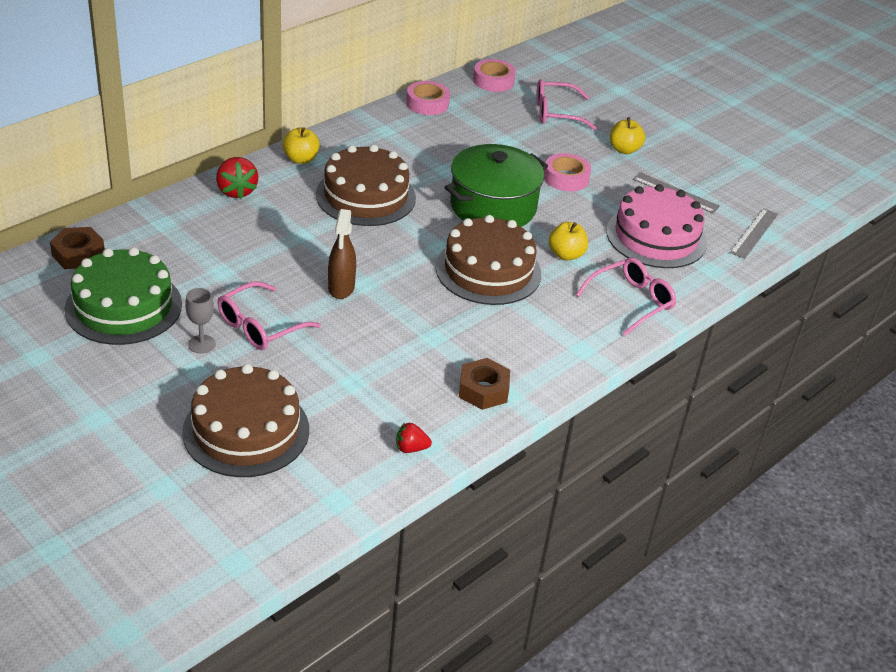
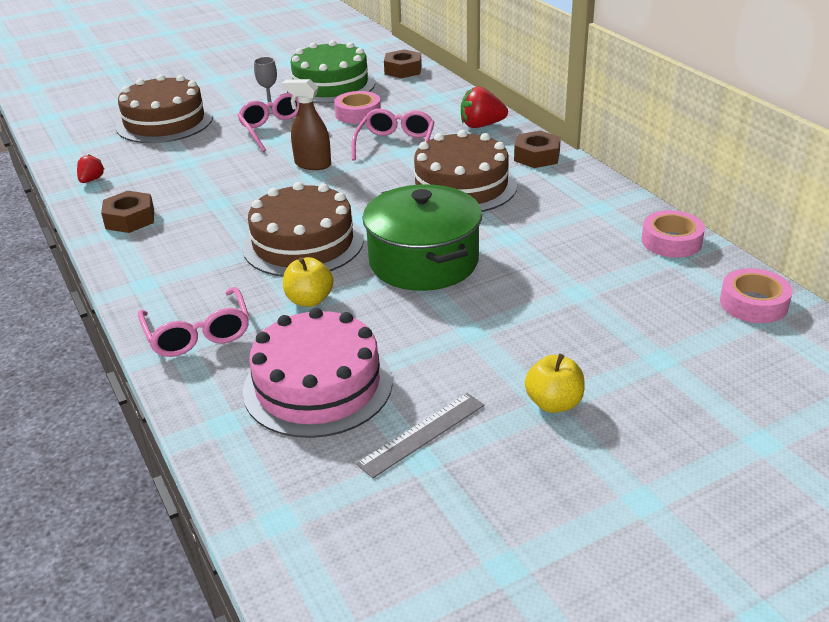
camera: 110 degrees right, 5 degrees down
(301, 159) = (537, 156): yellow apple -> brown nut
(556, 113) = (663, 350): pink glasses -> pink glasses (395, 144)
(566, 178) = (479, 329): pink tape -> pink tape (358, 113)
(754, 233) = (288, 501): grey ruler -> none

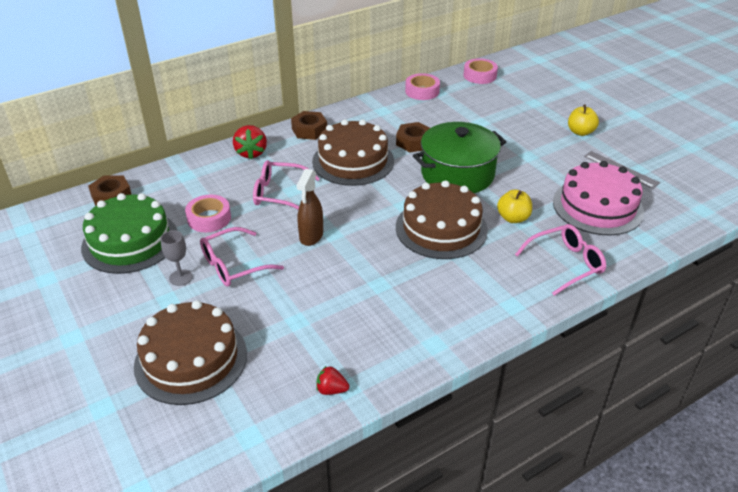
camera: 95 degrees left, 5 degrees up
(130, 219) = (412, 338): brown nut -> brown nut (413, 142)

